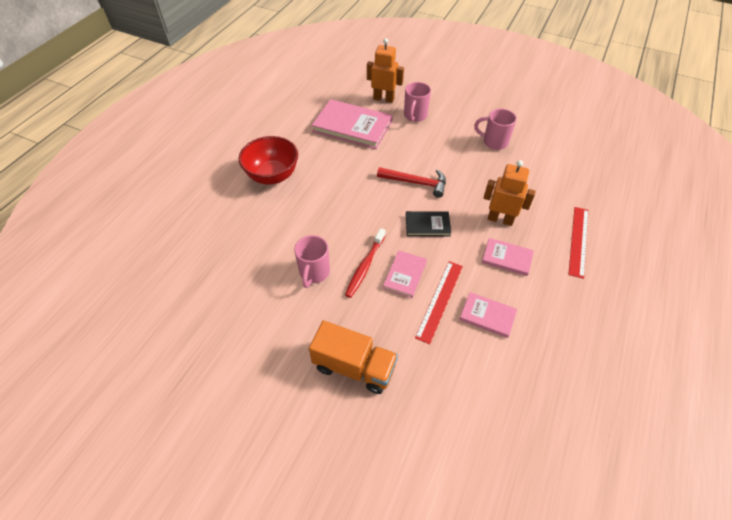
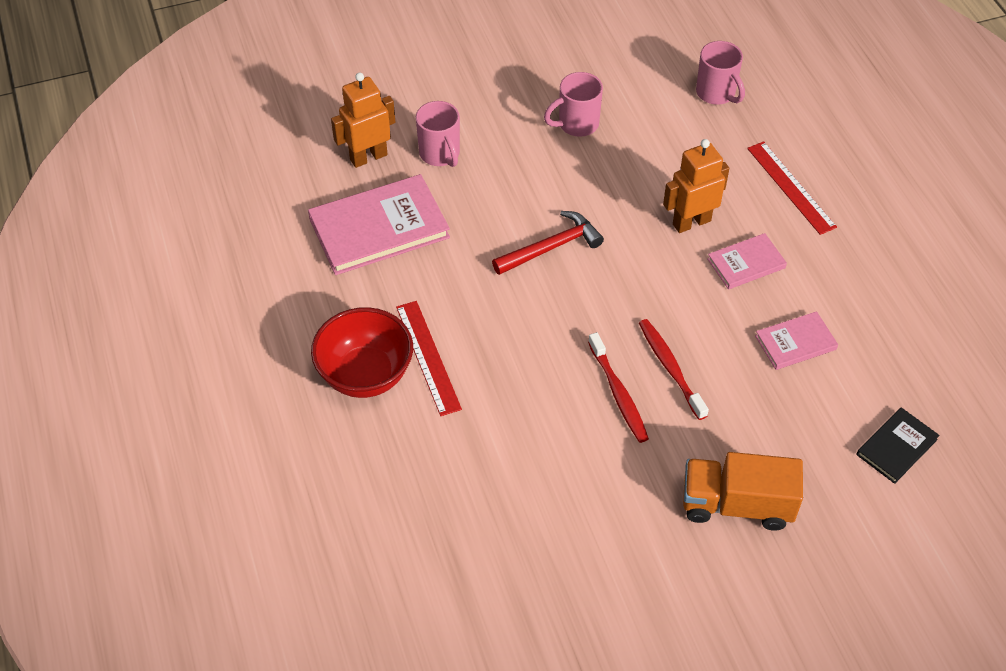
camera: 45 degrees left, 0 degrees up
(314, 273) = (574, 448): pink mug -> pink mug (716, 93)
(354, 367) = (736, 504): orange truck -> orange truck turned 150 degrees counterclockwise
(405, 275) = (670, 368): pink book -> red toothbrush
(427, 225) = (625, 290): black book -> black book (896, 447)
(439, 300) = (735, 365): red ruler -> red ruler (428, 357)

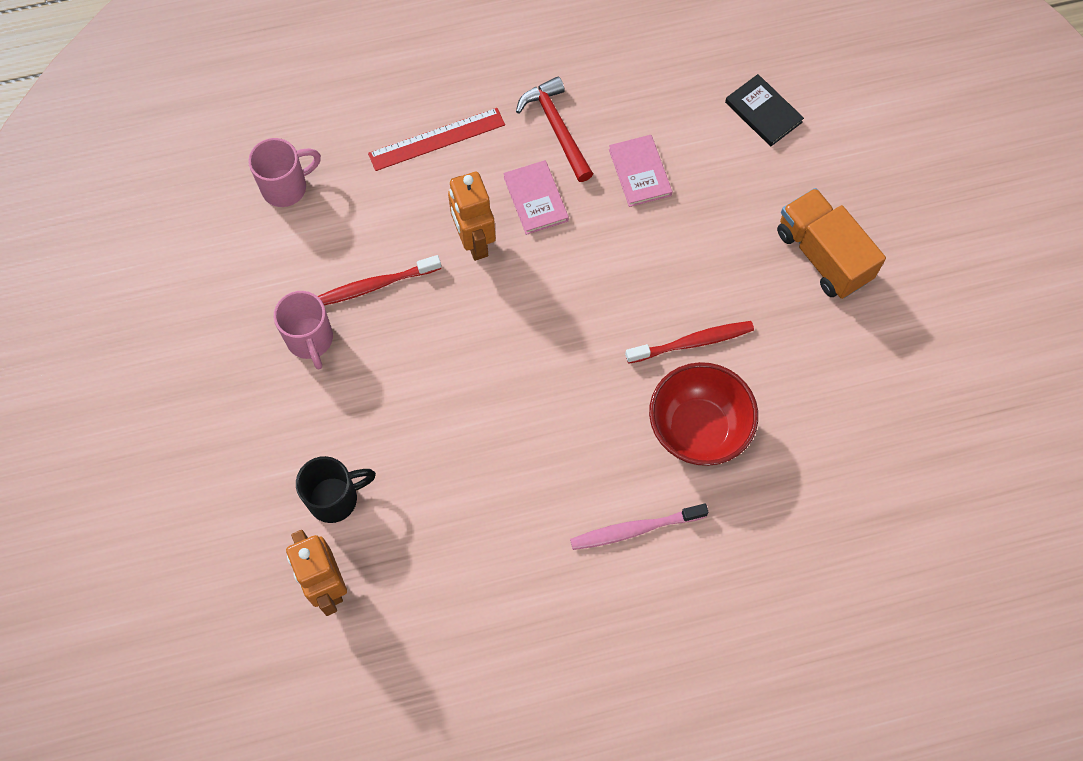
camera: 85 degrees left, 15 degrees up
(366, 375) = (655, 598): red bowl -> red bowl (698, 429)
(379, 228) = (443, 576): pink book -> none
(428, 357) = (635, 529): red ruler -> pink toothbrush
(440, 154) = (335, 498): pink mug -> black mug
(551, 247) = (494, 387): red hammer -> red hammer (557, 128)
(670, 368) = (663, 290): red toothbrush -> red toothbrush (375, 285)
(736, 504) = (822, 255): orange truck -> orange truck turned 135 degrees clockwise

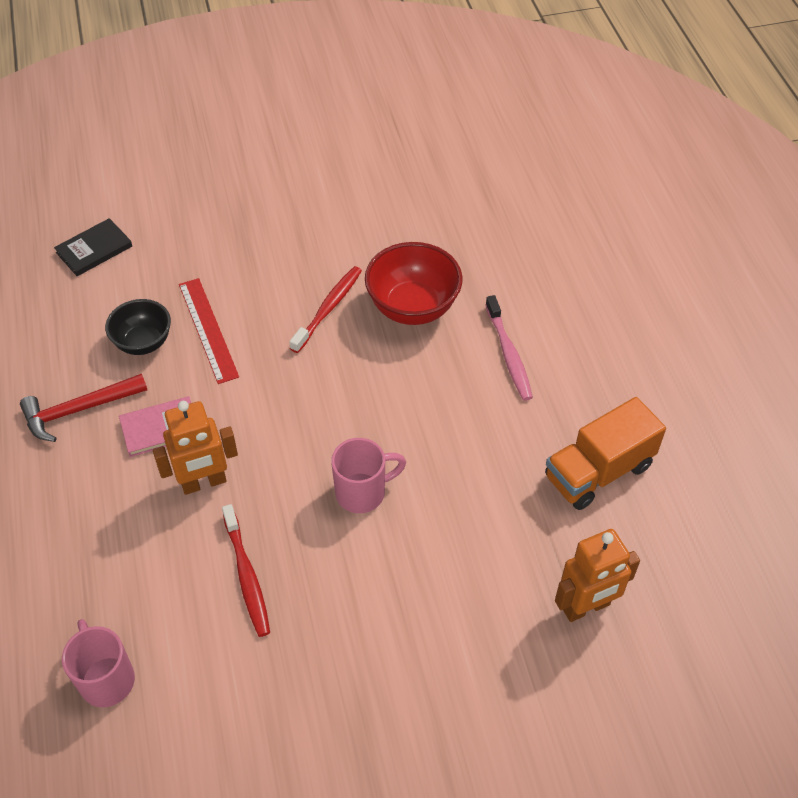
camera: 90 degrees left, 15 degrees down
(310, 340) = (310, 639): pink mug -> pink mug (363, 492)
(335, 498) = (493, 604): black mug -> none
(437, 139) = (70, 521): red ruler -> red ruler (208, 329)
(640, 172) = (143, 342): pink book -> black bowl
(692, 342) = (328, 308): red toothbrush -> red toothbrush turned 45 degrees clockwise
(822, 255) = (249, 217): orange truck -> orange truck (598, 471)

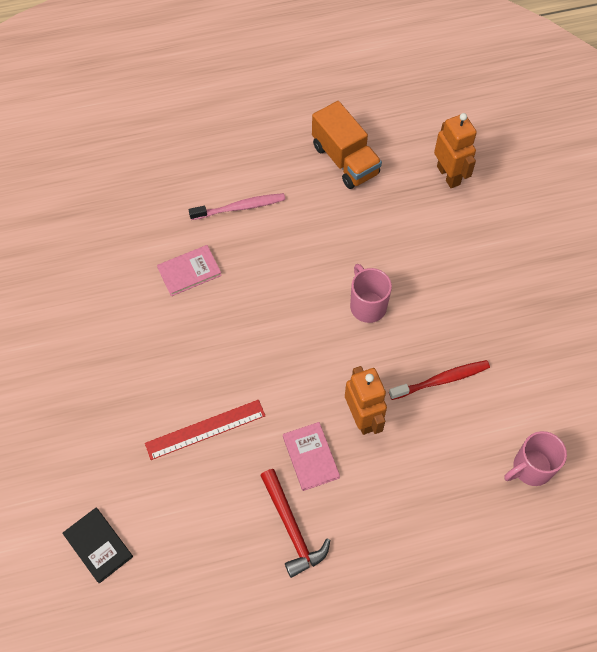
camera: 90 degrees left, 10 degrees up
(143, 342) = (218, 483): black bowl -> none
(328, 308) = (187, 334): red toothbrush -> none
(413, 307) = (189, 271): red bowl -> pink book

